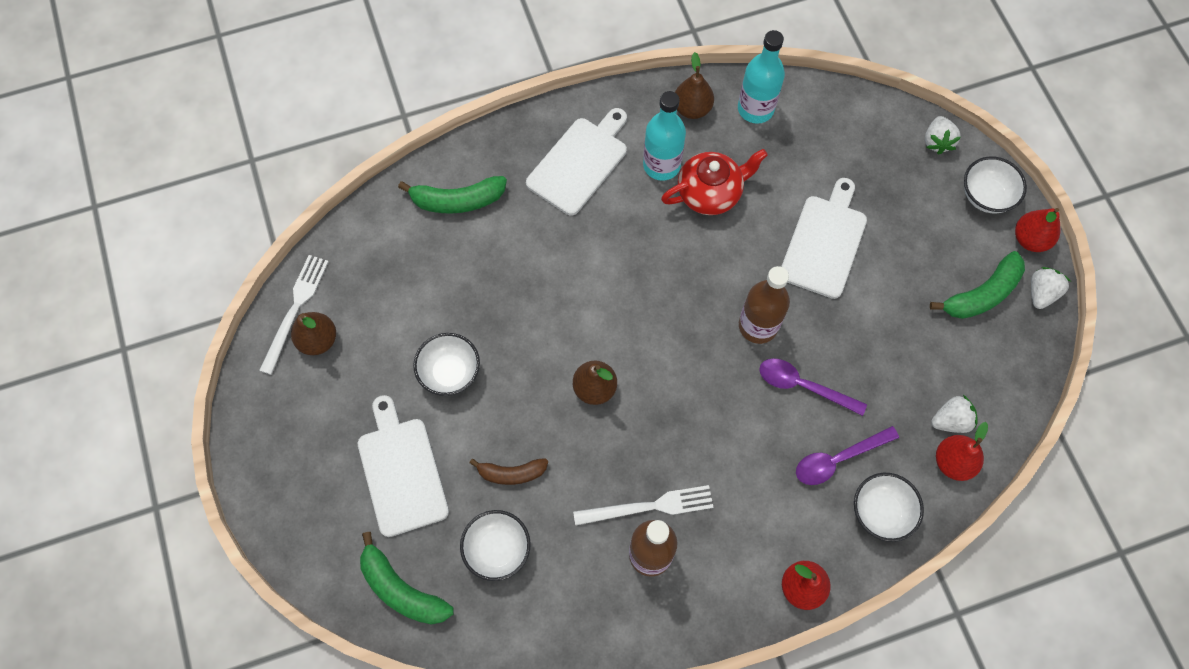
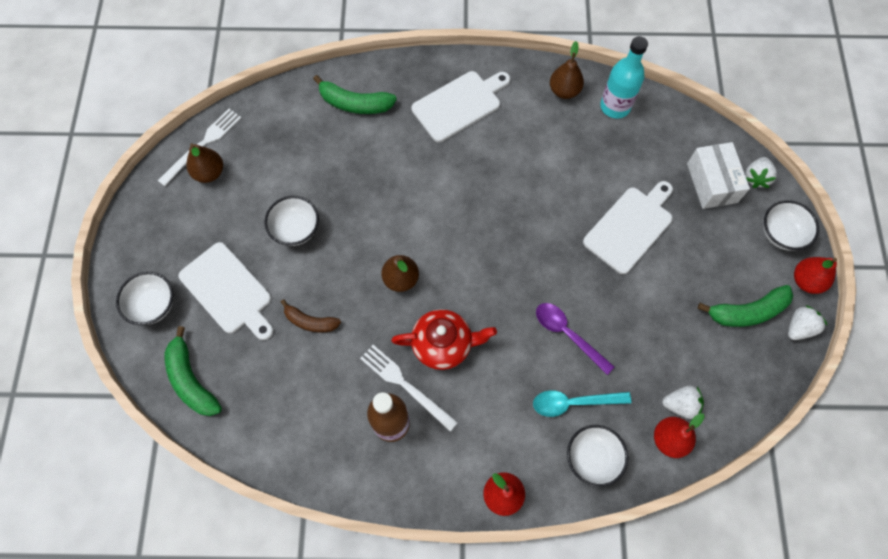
camera: 20 degrees right, 0 degrees up
(401, 471) = (228, 291): white cutting board -> white cutting board turned 135 degrees clockwise
(497, 549) = (275, 376): white bowl -> white bowl (153, 305)
(648, 506) = (405, 385): white fork -> white fork turned 150 degrees counterclockwise
(661, 165) = (522, 126): turquoise bottle -> none
(710, 193) = (552, 159): red teapot -> red teapot (443, 344)
(758, 326) = (550, 274): brown bottle -> none
(838, 459) = (573, 402): purple spoon -> turquoise spoon
(892, 163) = (712, 183): none -> white box

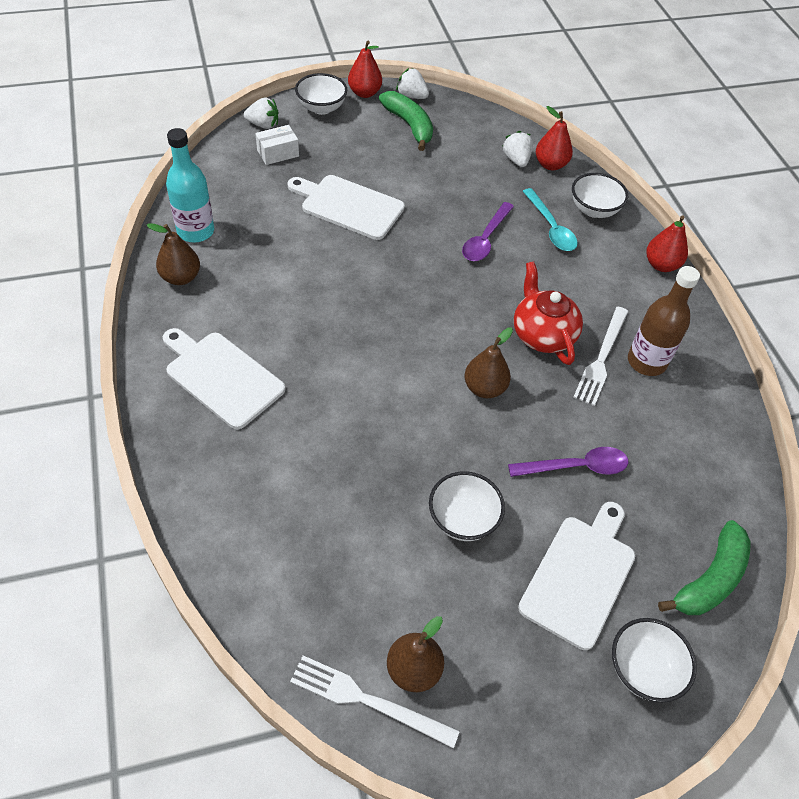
camera: 110 degrees left, 15 degrees down
(310, 322) = (576, 467): brown banana -> purple spoon
(355, 104) = (244, 500): green banana -> none
(712, 183) = (278, 153): white box -> white box, size x0.65

